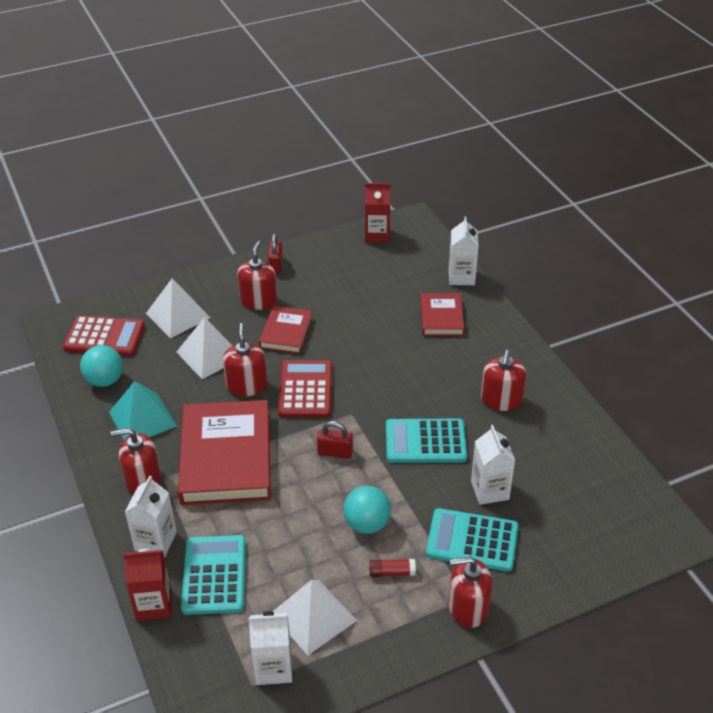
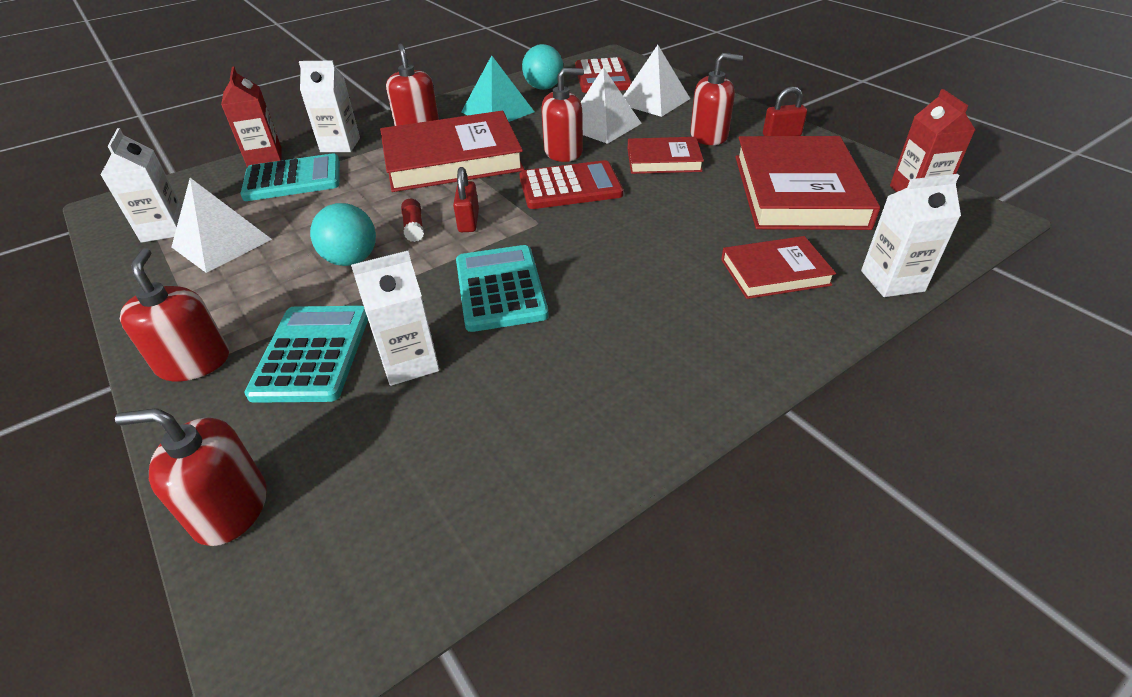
camera: 80 degrees right, 0 degrees up
(355, 281) = (798, 190): none -> red book
(392, 572) = (270, 289): red glue stick -> red glue stick (414, 227)
(501, 400) = (612, 356): red soap dispenser -> red soap dispenser (230, 508)

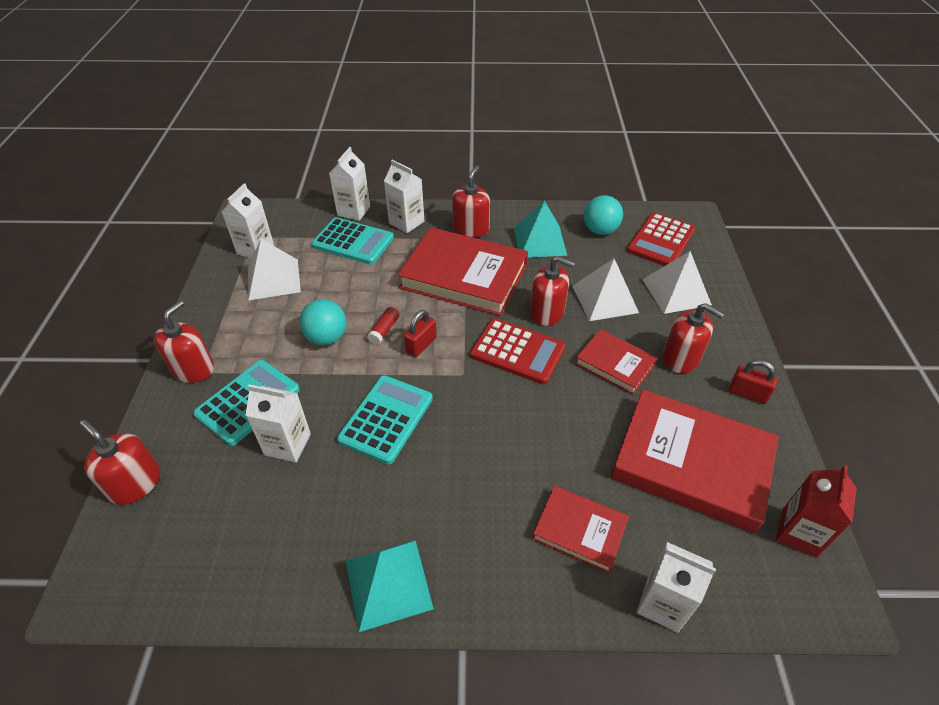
camera: 35 degrees right, 5 degrees up
(264, 157) = (353, 211): red carton -> white carton
(662, 405) = (388, 584): none -> turquoise pyramid
(798, 190) = (691, 463): red book -> red book turned 75 degrees clockwise

